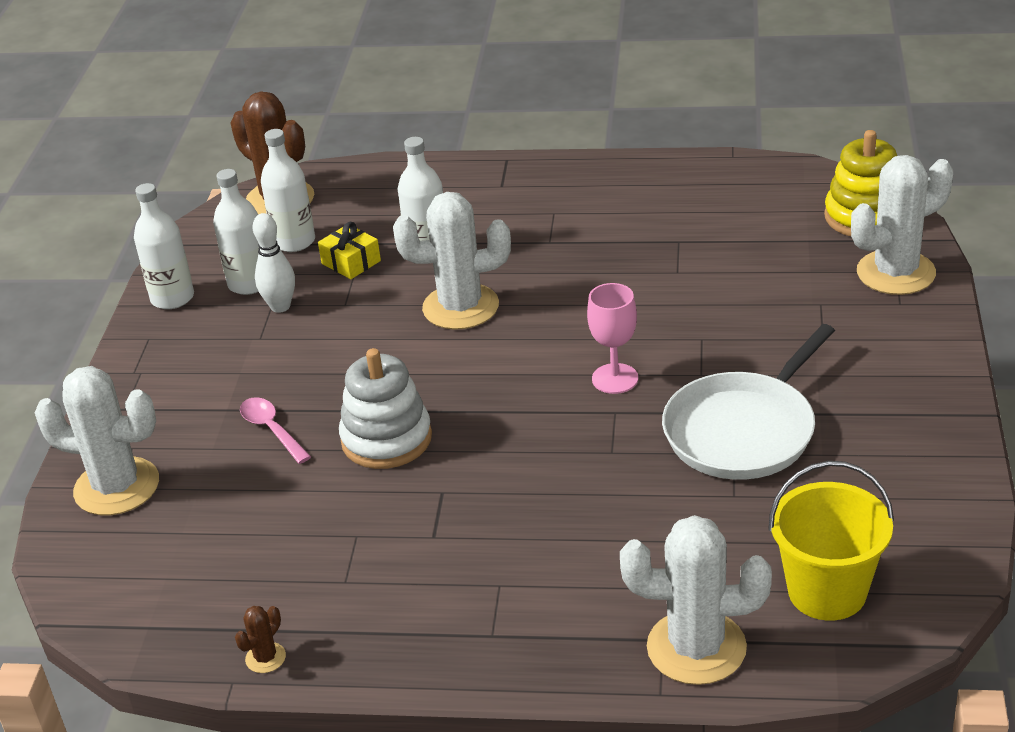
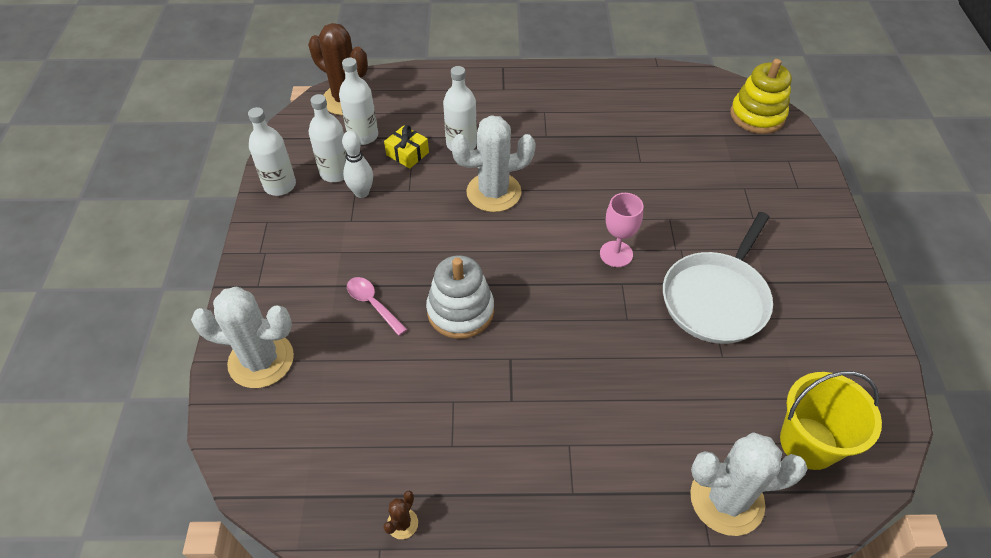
camera: 10 degrees left, 15 degrees up
(895, 273) = (789, 162): white cactus -> none

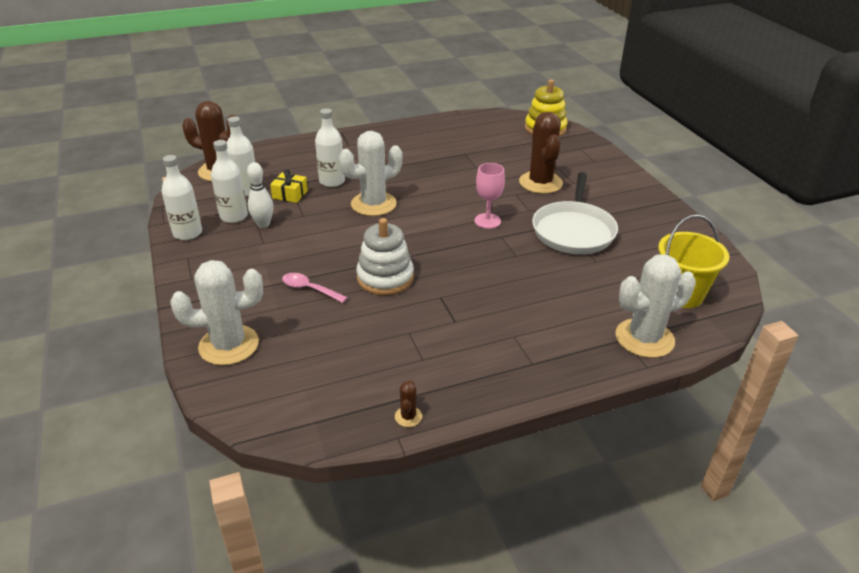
camera: 20 degrees left, 15 degrees down
(710, 207) = (540, 183): none -> brown cactus

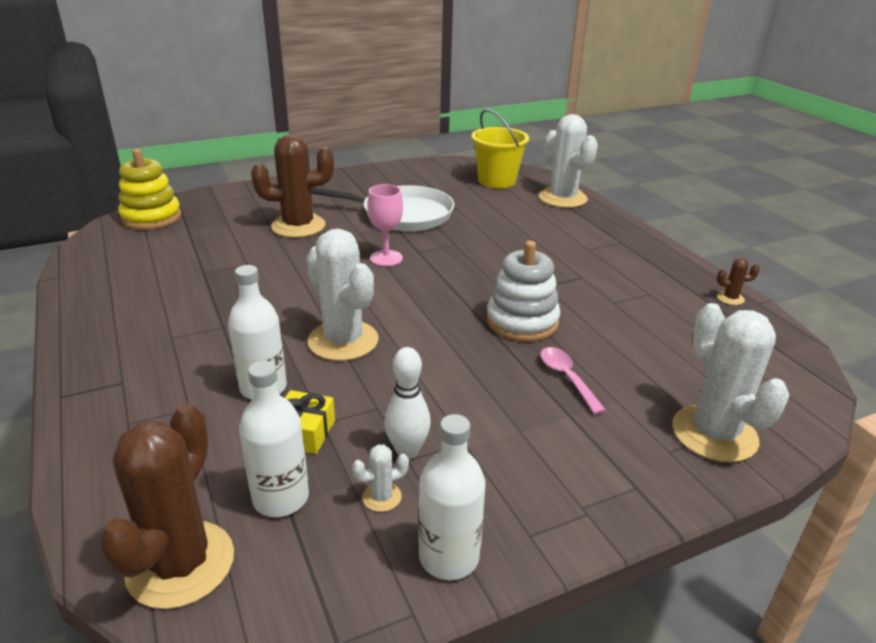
camera: 95 degrees left, 5 degrees down
(234, 216) = (382, 497): white bottle -> white cactus
(309, 289) = (567, 378): pink spoon -> pink spoon turned 135 degrees clockwise

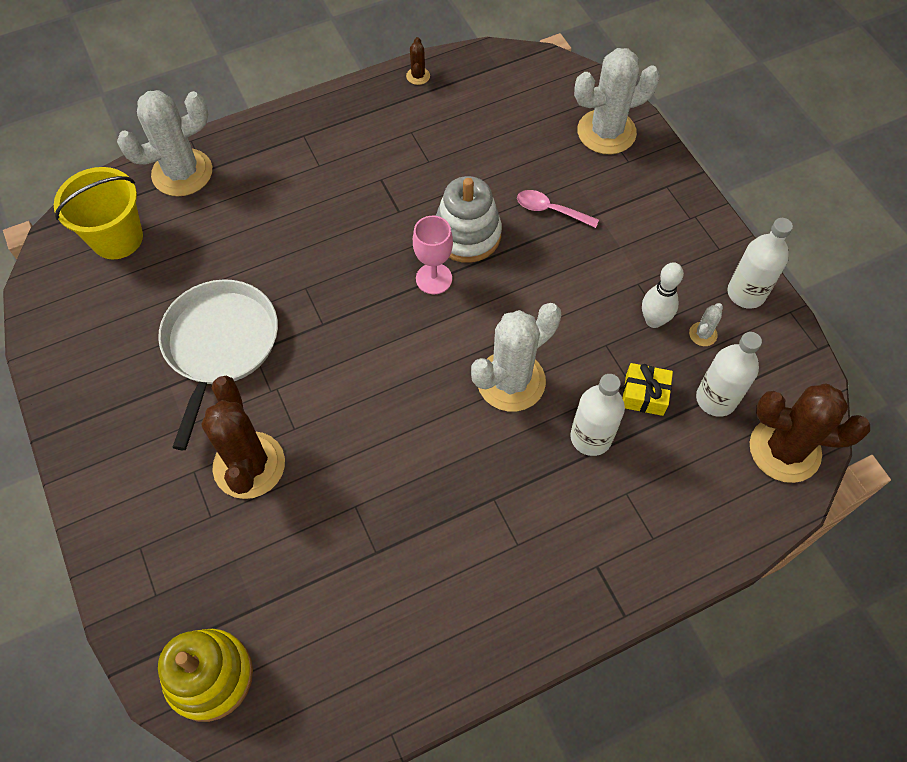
camera: 90 degrees left, 30 degrees up
(382, 497) = (703, 334): white cactus -> white cactus turned 60 degrees clockwise
(386, 258) = (340, 356): pink goblet -> pink goblet (434, 278)
(567, 378) = (550, 210): pink spoon -> pink spoon turned 45 degrees clockwise

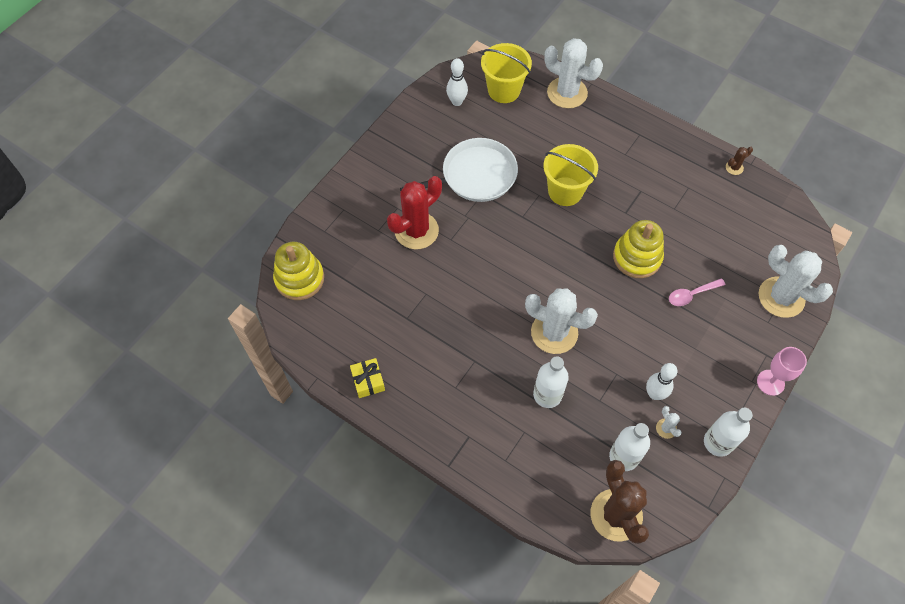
camera: 60 degrees right, 0 degrees up
(86, 302) = (457, 102): none -> white bowling pin
(249, 465) = (416, 231): brown cactus -> red cactus
(322, 256) = (565, 191): none -> yellow bucket
(434, 278) = (593, 256): pink goblet -> pink goblet (770, 382)
(467, 235) = (637, 257): white stacking toy -> yellow stacking toy
(550, 210) = (691, 294): pink spoon -> pink spoon turned 105 degrees counterclockwise
(644, 395) = (597, 412): yellow gift -> yellow gift (368, 381)
(703, 334) = (666, 428): white cactus -> white cactus turned 60 degrees clockwise

